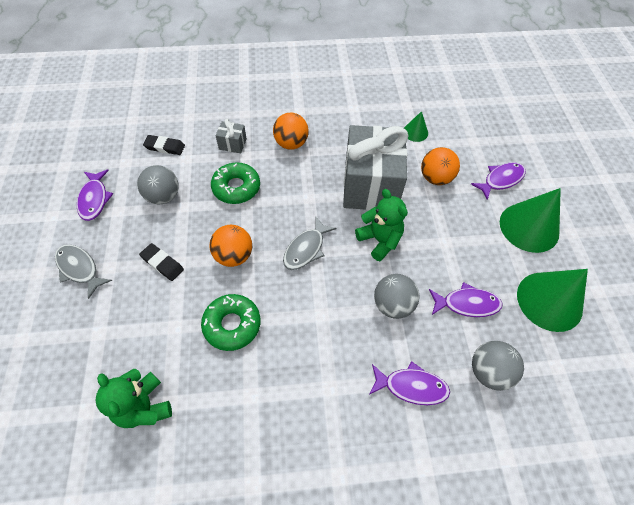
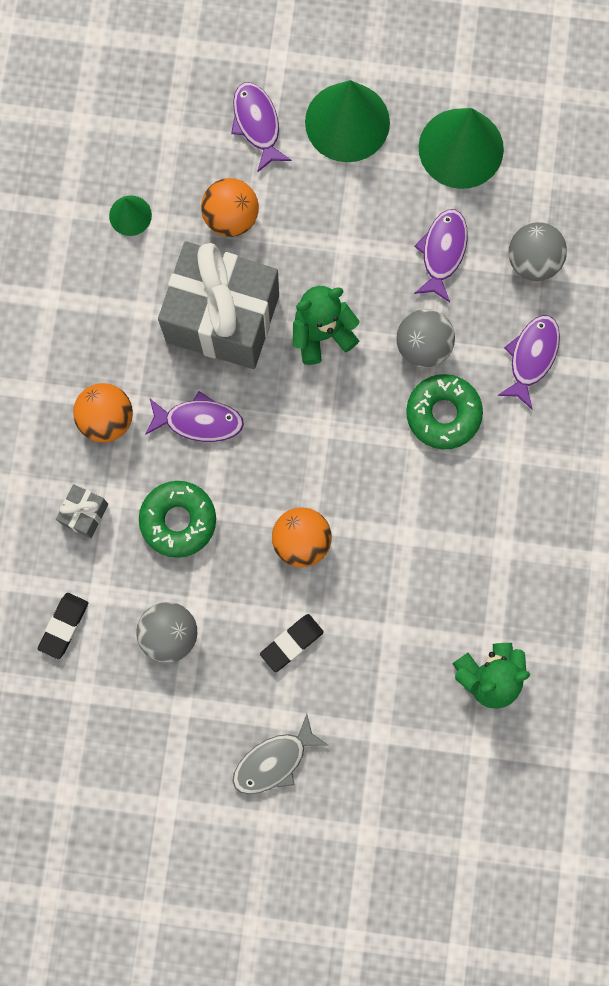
camera: 75 degrees left, 20 degrees up
(94, 199) = (150, 741): purple fish -> purple fish (199, 421)
(232, 324) = (406, 558): green donut -> green donut (443, 414)
(306, 249) = (313, 439): grey fish -> none

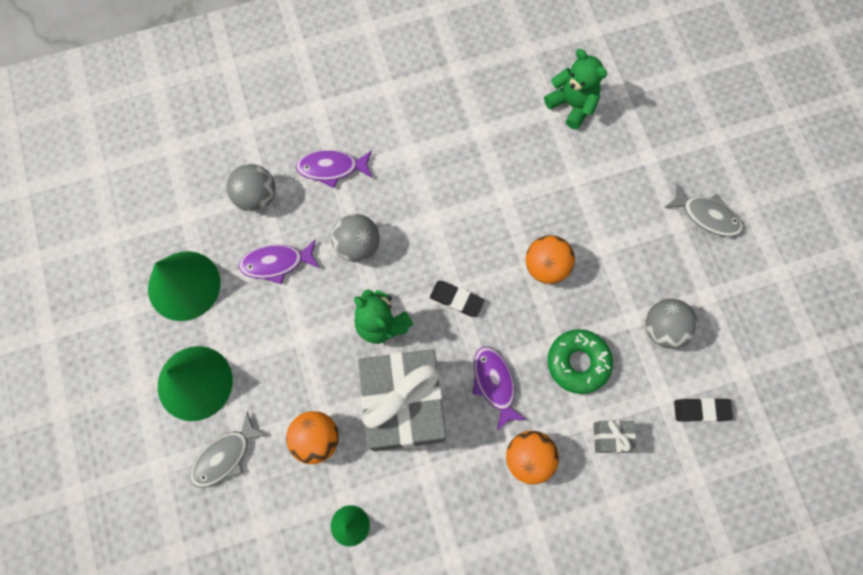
camera: 115 degrees left, 5 degrees down
(257, 124) = (225, 456): purple fish -> grey fish
(291, 643) = (621, 240): black eraser -> black eraser (456, 299)
(443, 414) = (403, 210): green donut -> none

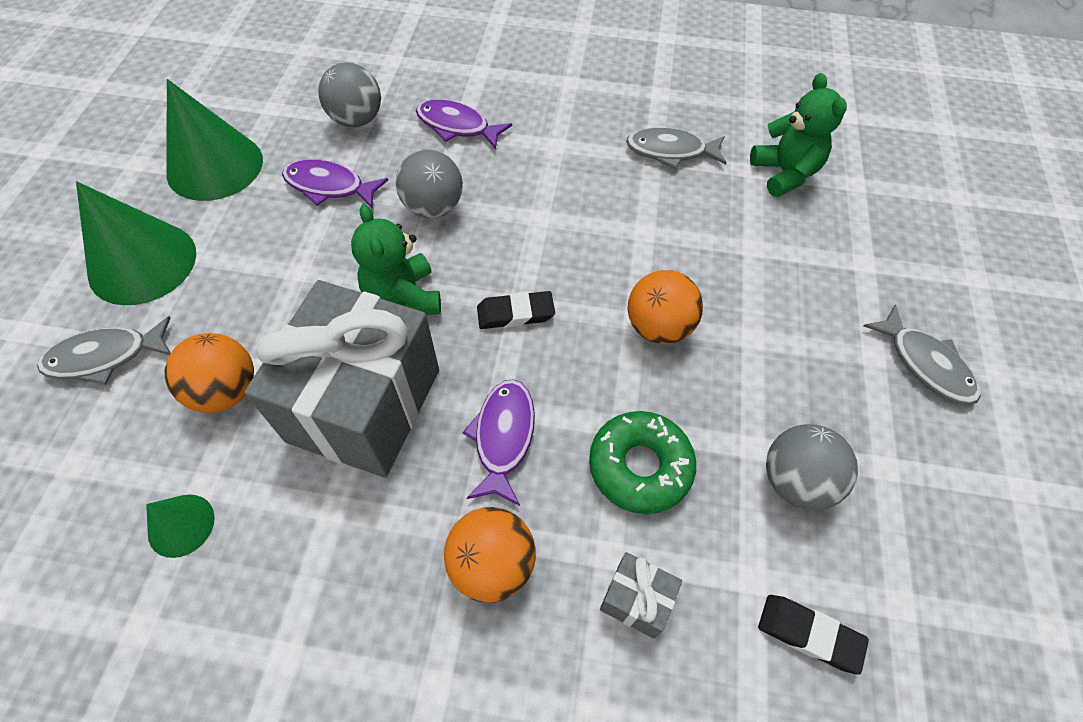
camera: 25 degrees right, 15 degrees down
(456, 299) = (515, 313): black eraser -> black eraser turned 60 degrees counterclockwise
(489, 121) = (670, 151): none -> grey fish

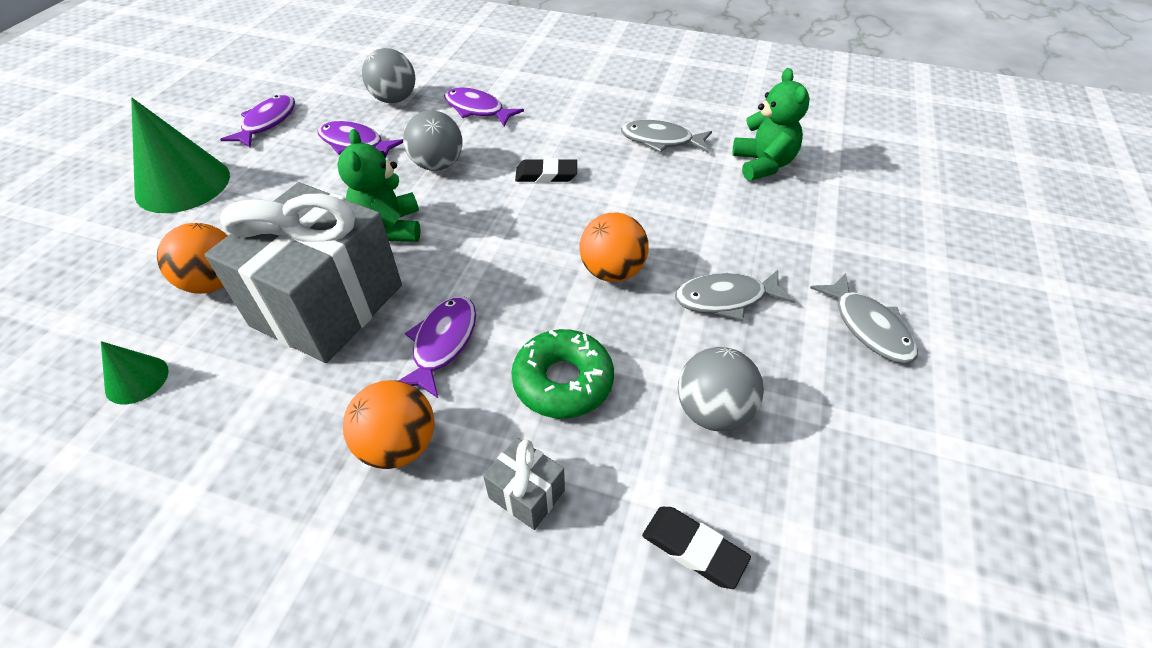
camera: 10 degrees right, 10 degrees down
(105, 357) = (126, 248): grey fish -> grey fish (726, 299)
(215, 166) = (267, 123): green cone -> purple fish
(515, 313) = (484, 249): black eraser -> black eraser (546, 175)

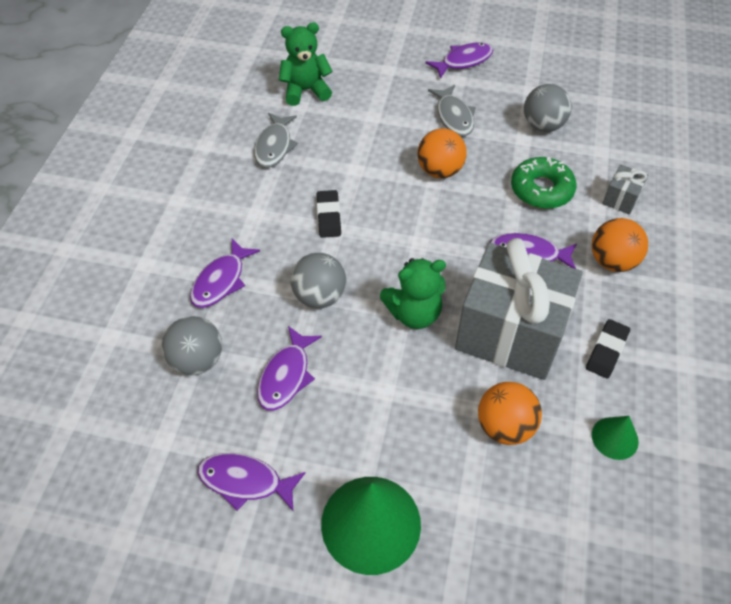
camera: 95 degrees left, 5 degrees up
(694, 549) = (625, 135): black eraser -> black eraser (606, 351)
(868, 327) = (463, 61): grey fish -> purple fish

